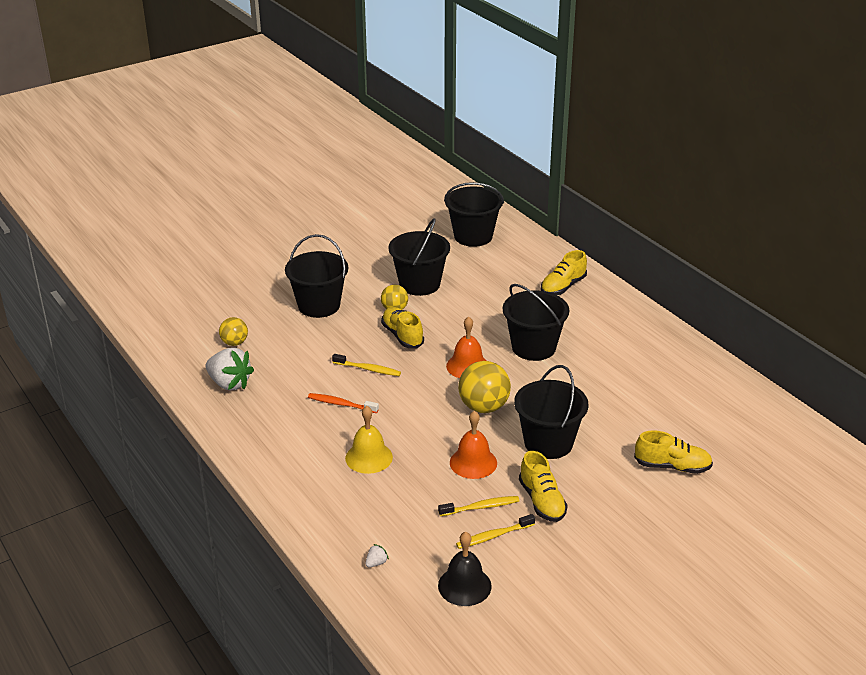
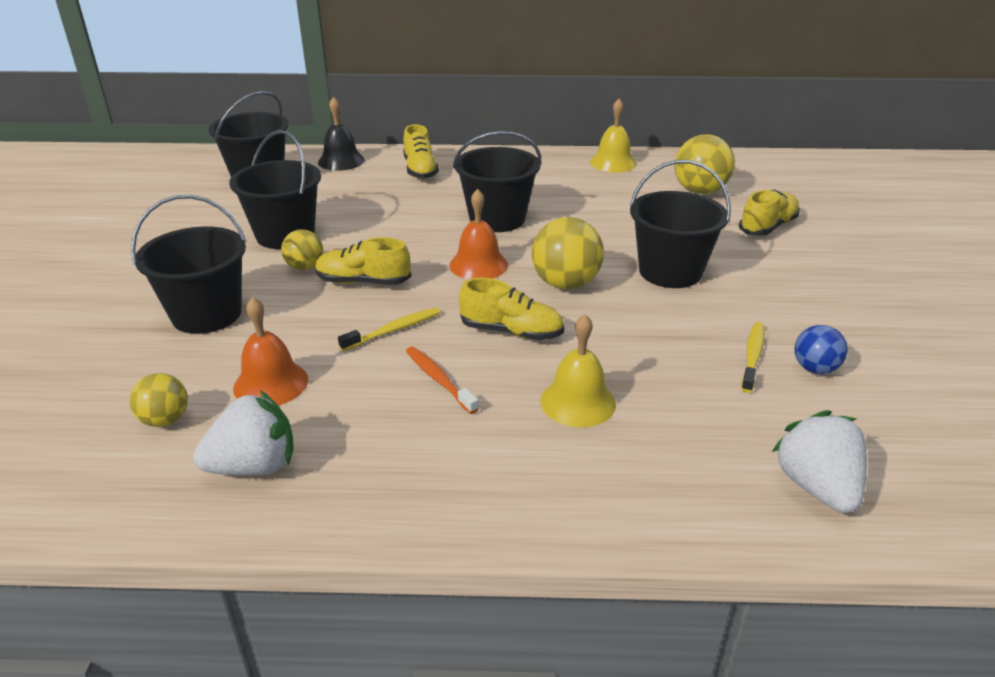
camera: 55 degrees left, 0 degrees up
(341, 404) = (439, 380): orange toothbrush -> orange toothbrush turned 90 degrees clockwise
(376, 563) = (816, 487): white strawberry -> white strawberry, size x2.47
(464, 586) = (903, 428): black bell -> black bell (341, 161)
(473, 462) = (662, 329): orange bell -> orange bell (271, 383)
(493, 536) = (815, 369): yellow toothbrush -> blue ball
(542, 501) = (770, 313): yellow shoe -> yellow shoe (511, 332)
(690, 359) = (613, 163): none -> yellow bell
(693, 417) = (699, 191): none -> yellow ball

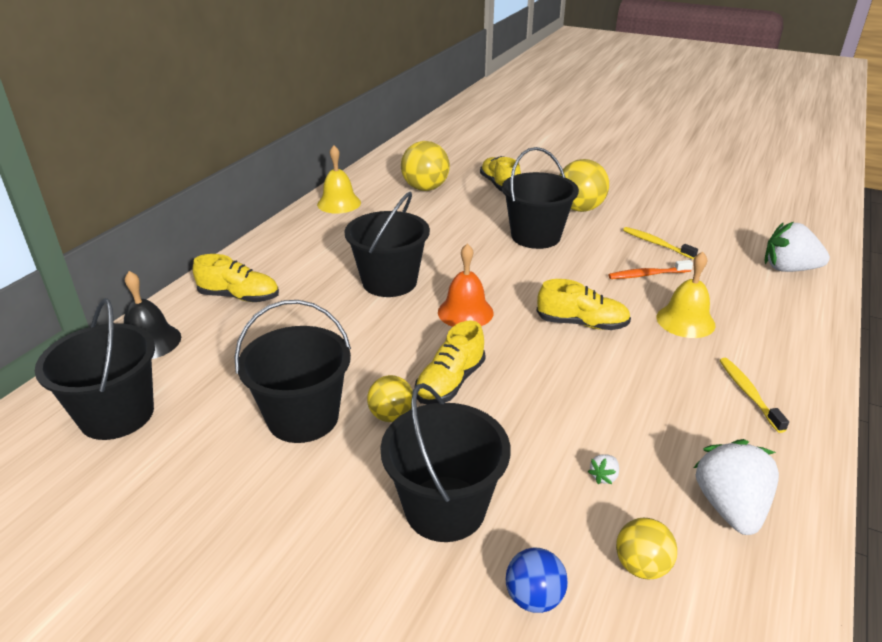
camera: 65 degrees left, 0 degrees up
(271, 383) = (604, 476): orange bell -> white strawberry
(393, 330) = (548, 382): yellow toothbrush -> yellow toothbrush (748, 393)
(439, 380) = (635, 375): orange toothbrush -> orange toothbrush (647, 275)
(511, 332) = (582, 324): yellow shoe -> yellow shoe turned 60 degrees clockwise
(565, 284) = (525, 281): yellow ball -> yellow ball (579, 209)
(815, 369) = (677, 230): blue ball -> blue ball (534, 597)

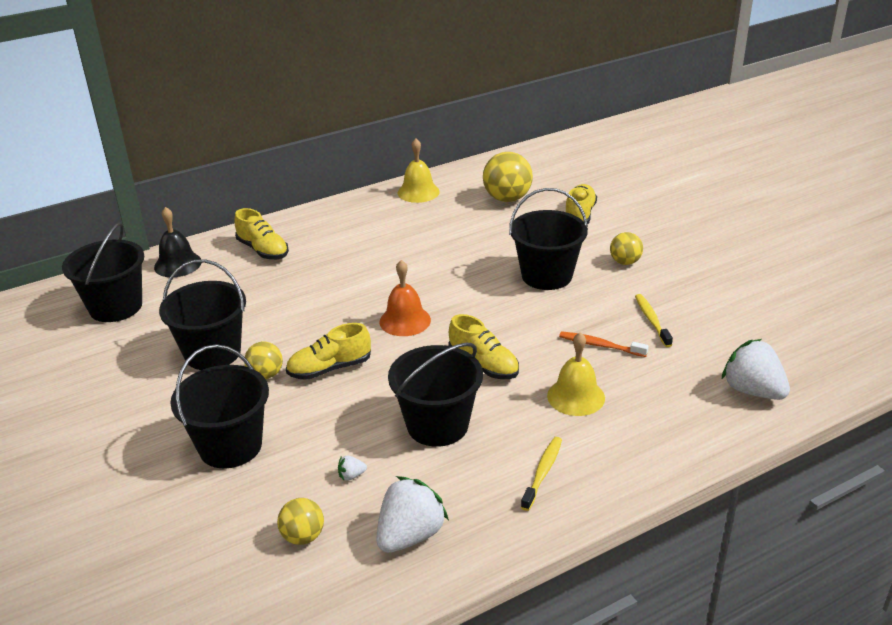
camera: 35 degrees right, 0 degrees up
(389, 282) = (378, 275): black bucket -> black bucket (437, 425)
(534, 597) = (219, 519): blue ball -> none
(579, 209) = (625, 262): yellow ball -> yellow ball, size x0.59

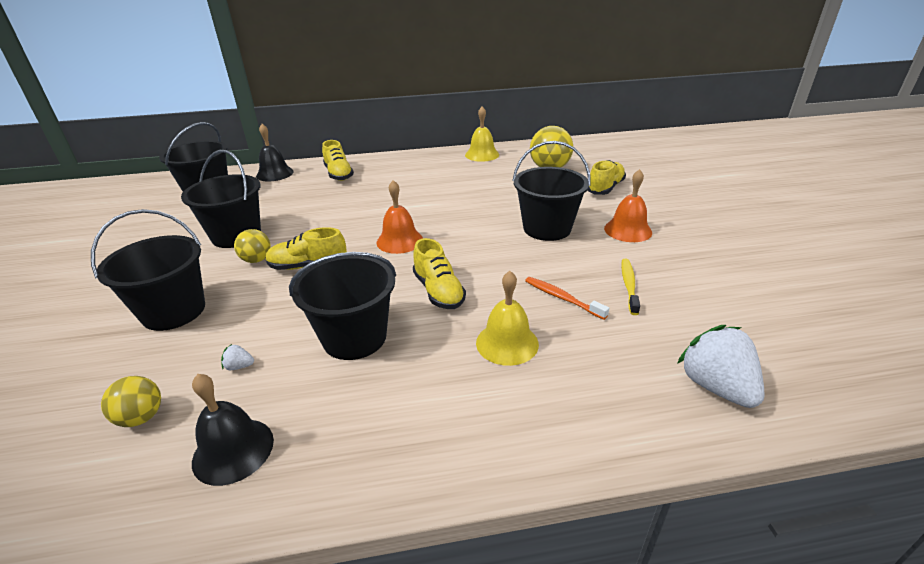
camera: 20 degrees right, 0 degrees up
(410, 535) = (233, 450): white strawberry -> black bell
(542, 472) = (419, 418): yellow toothbrush -> none
(625, 262) = (628, 230): yellow ball -> orange bell

